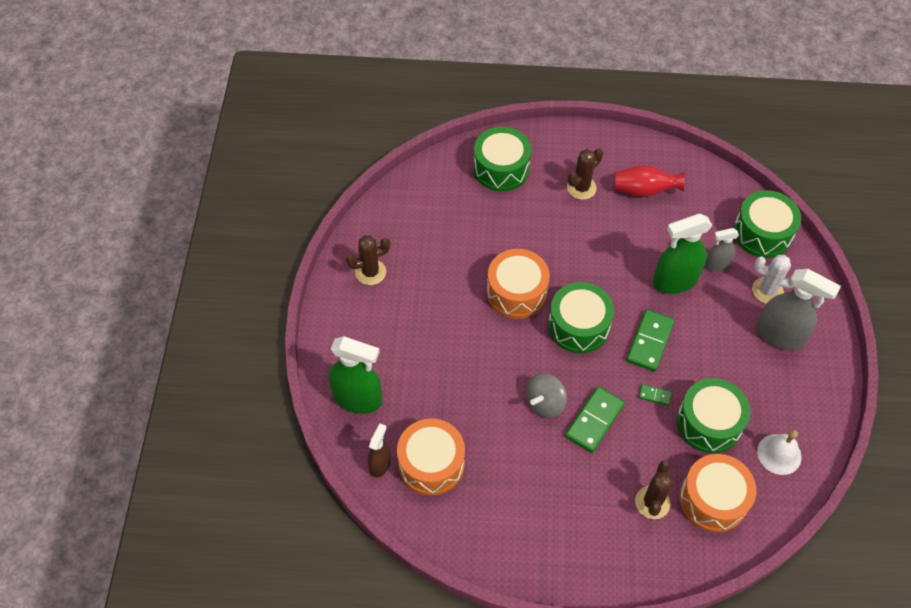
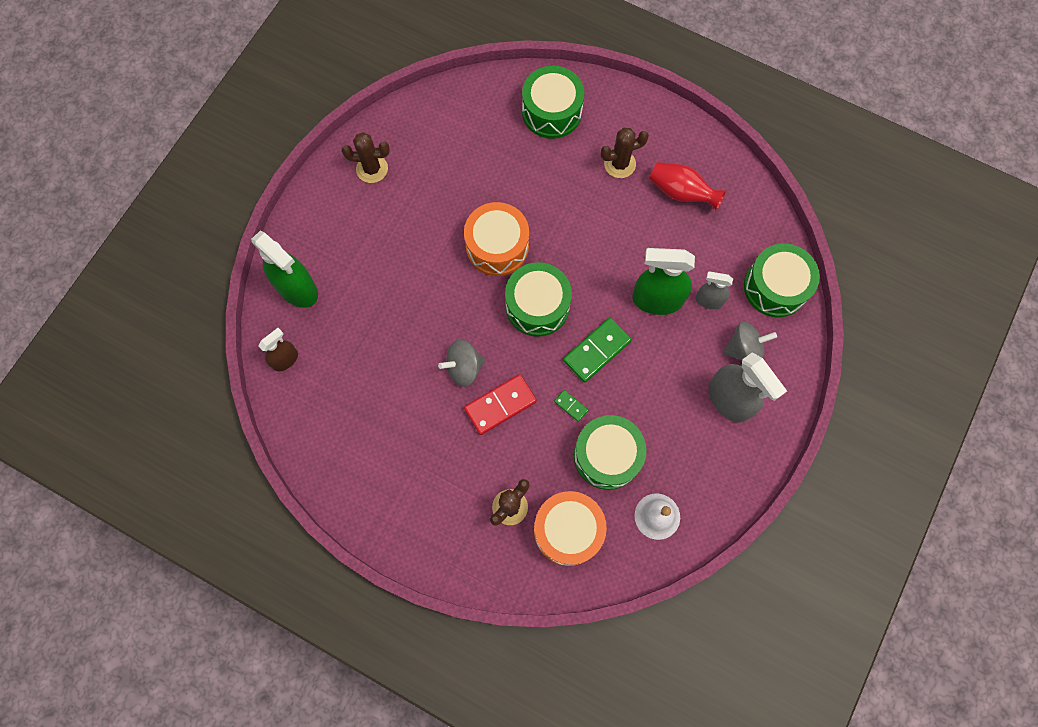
camera: 25 degrees right, 15 degrees up
(431, 464) = (330, 379): orange drum -> none
(594, 421) = (500, 405): green domino -> red domino
(767, 291) = (744, 349): white cactus -> grey spinning top

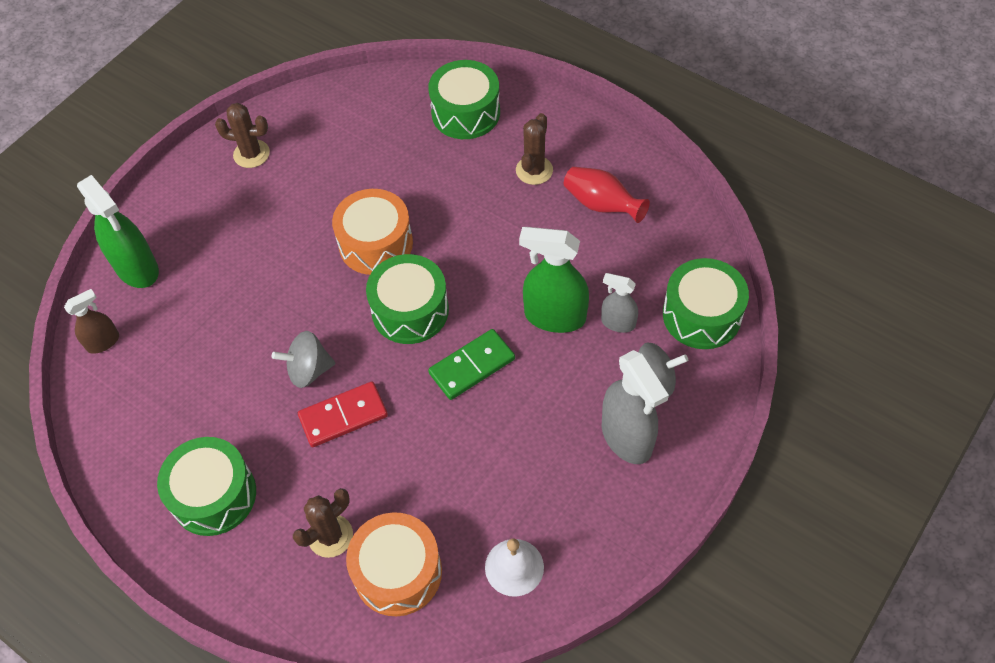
camera: 10 degrees right, 15 degrees down
(571, 406) = (429, 425): green domino -> none
(607, 456) = (463, 487): green drum -> green drum (214, 495)
(619, 164) = (534, 170): brown cactus -> brown cactus turned 60 degrees counterclockwise

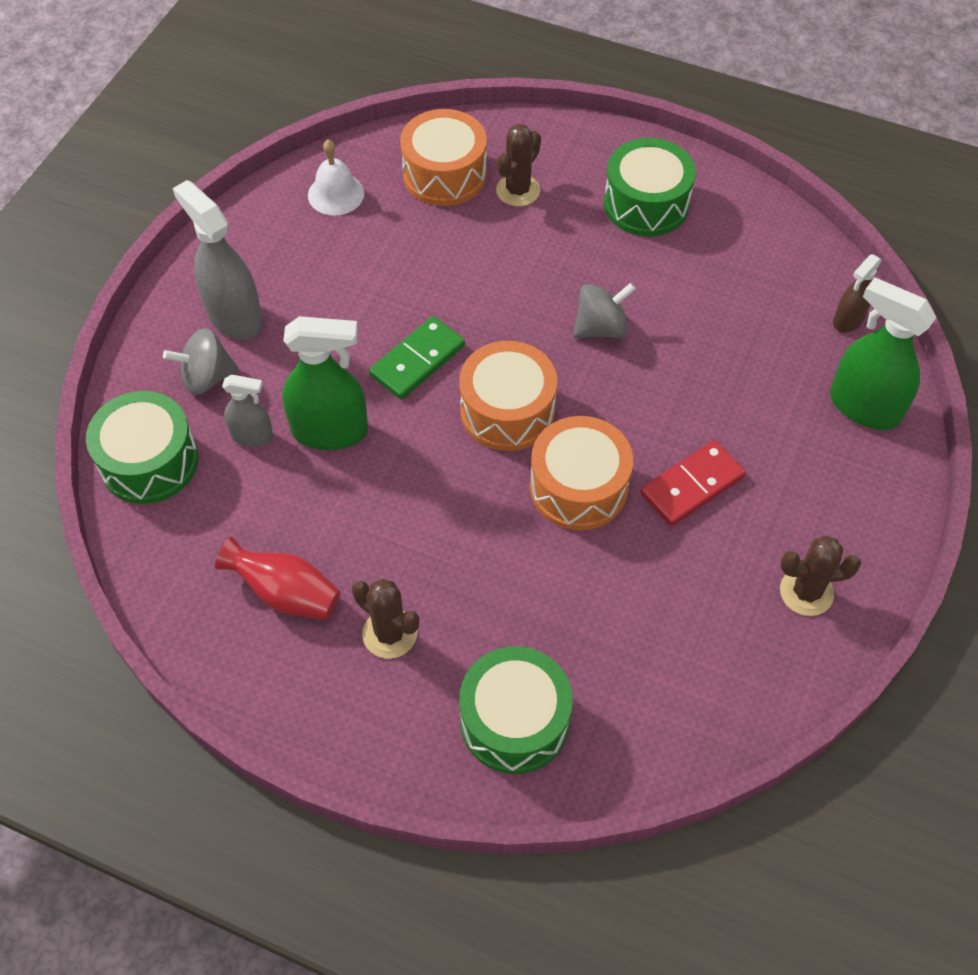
camera: 165 degrees right, 0 degrees up
(343, 416) = (544, 290): red domino -> red domino (692, 485)
(410, 310) = (507, 410): green drum -> orange drum
(534, 170) = (389, 634): brown cactus -> brown cactus turned 60 degrees counterclockwise

